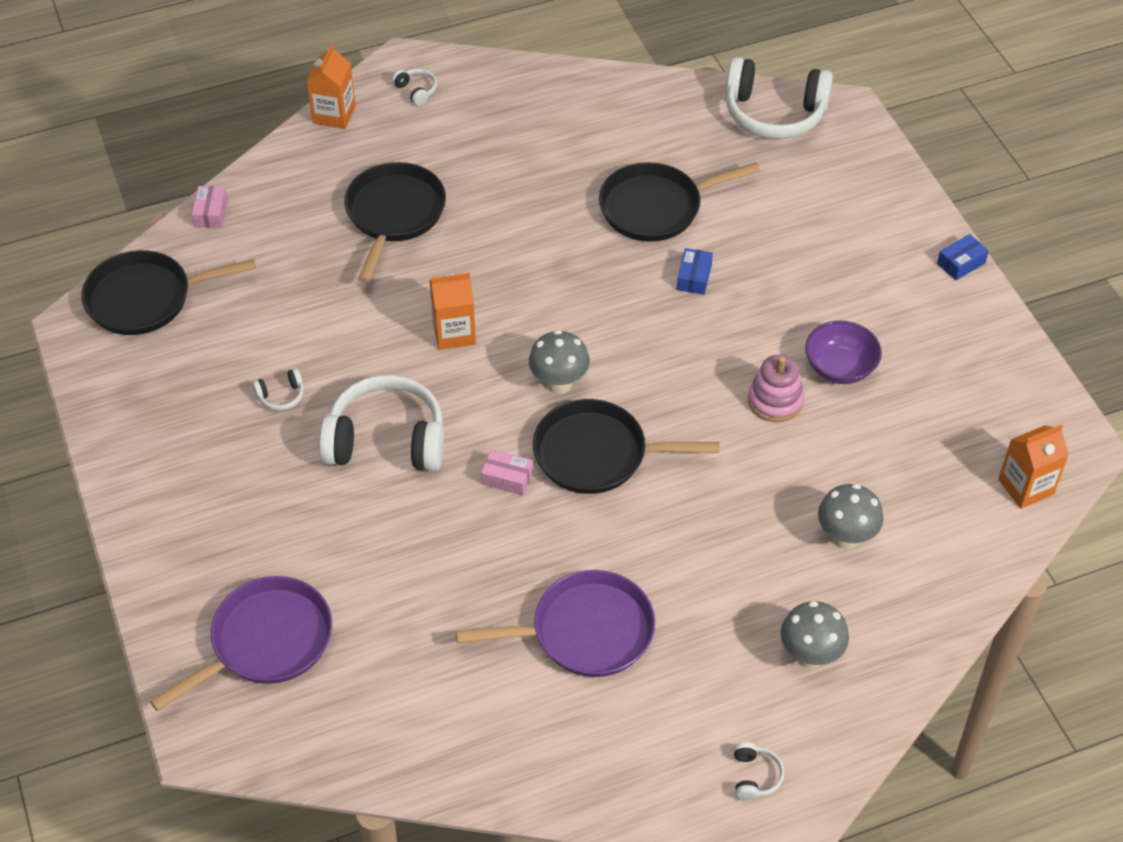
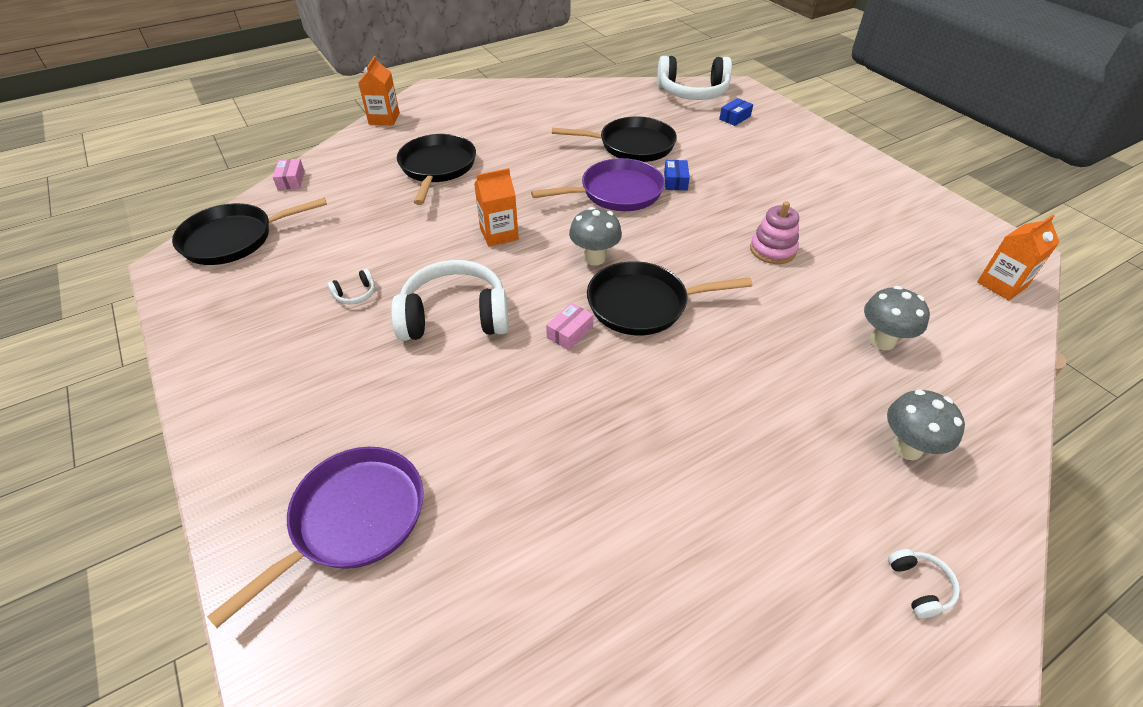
camera: 10 degrees left, 5 degrees down
(416, 91) = (442, 102): white headphones -> none
(507, 478) = (570, 332): pink box -> pink box turned 60 degrees counterclockwise
(585, 632) = (684, 457): purple pan -> purple pan (616, 192)
(656, 207) = (632, 145): black pan -> black pan turned 150 degrees counterclockwise
(840, 368) = (811, 223): purple bowl -> none
(961, 263) = (861, 154): blue box -> blue box (735, 118)

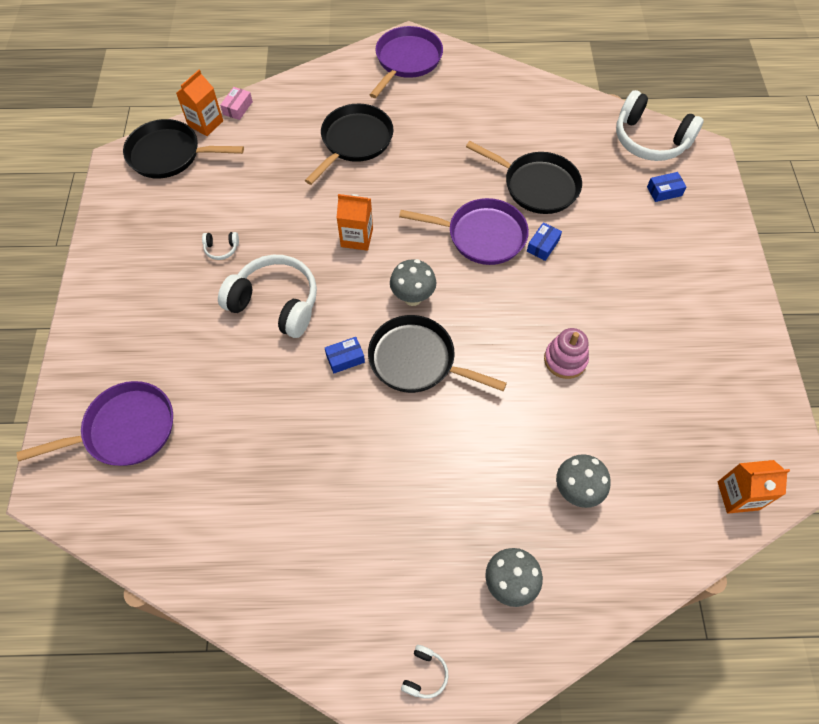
camera: 30 degrees right, 15 degrees up
(384, 119) = (347, 62): orange carton -> orange carton (205, 123)
(442, 102) = (407, 61): none -> purple pan
(570, 332) = (345, 358): pink box -> blue box

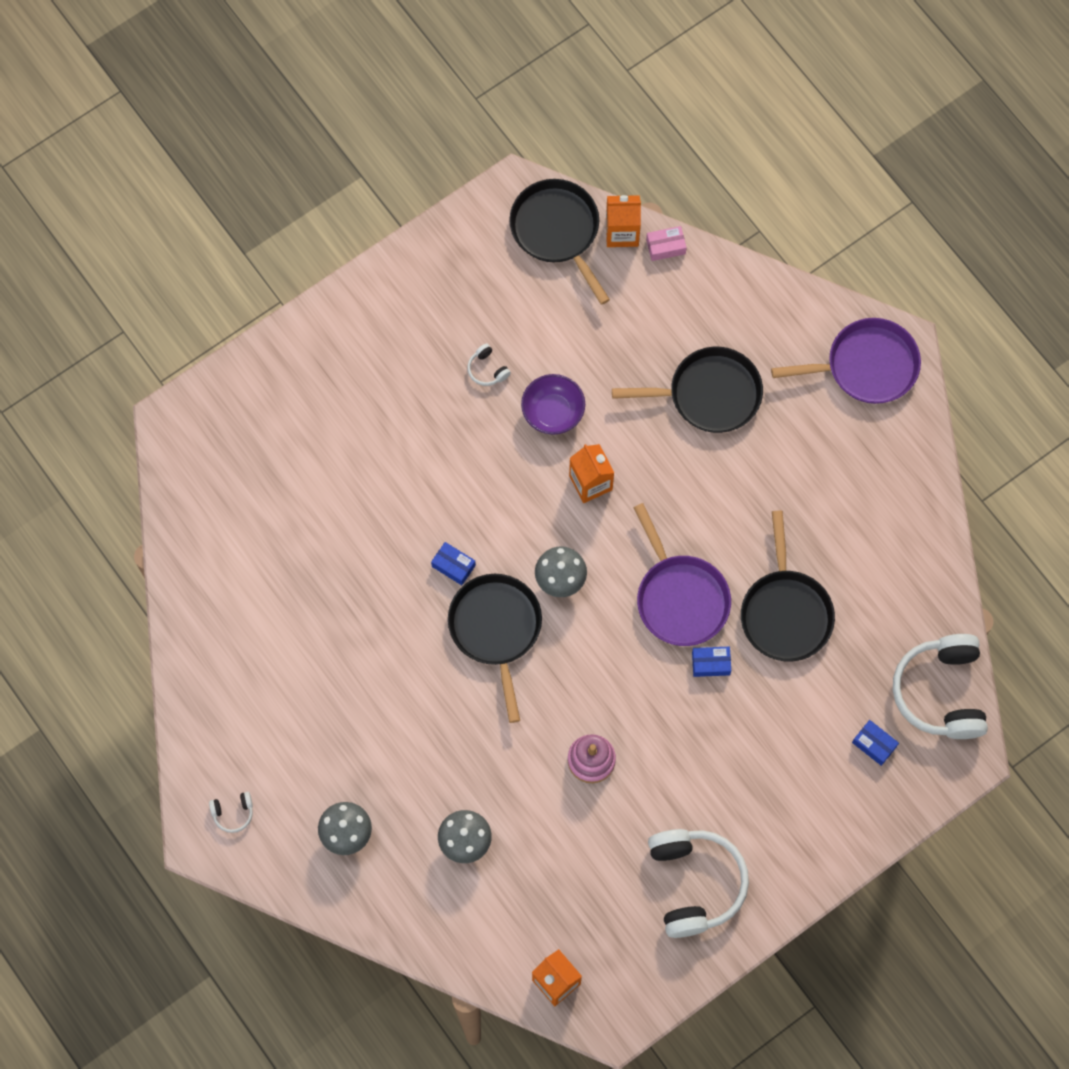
camera: 55 degrees right, 10 degrees up
(125, 429) = (260, 436): purple pan -> none
(276, 303) = (465, 463): white headphones -> white headphones (695, 883)
(288, 229) = (553, 412): none -> purple bowl

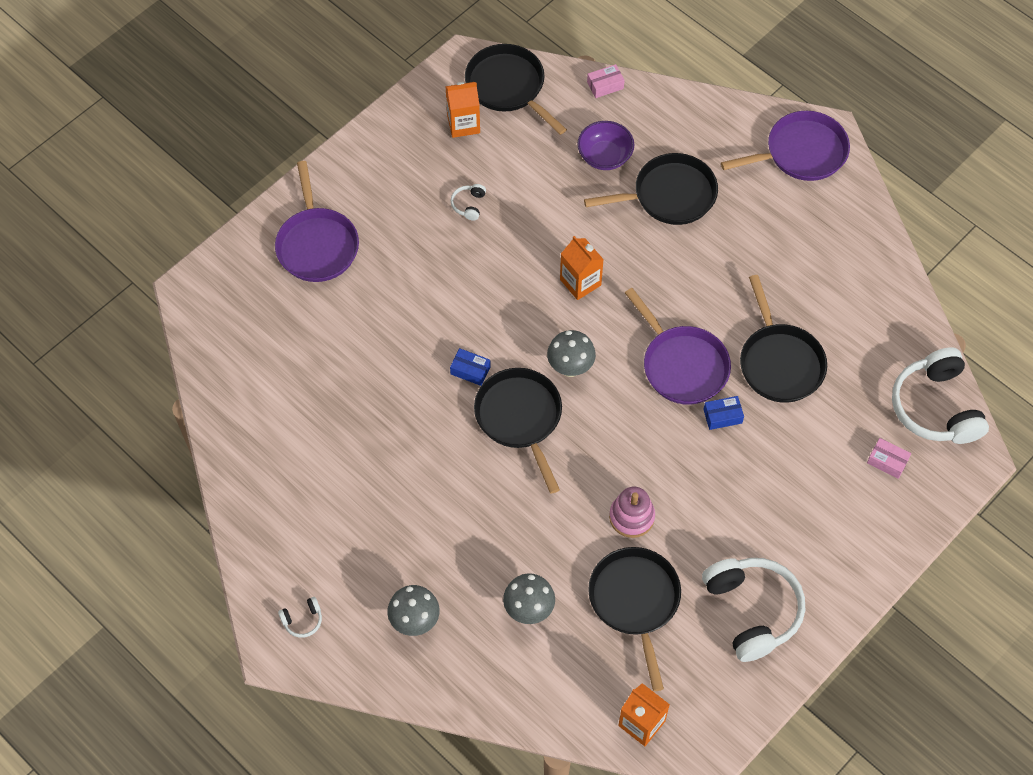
camera: 10 degrees left, 10 degrees down
(315, 390) = (317, 245): none -> purple pan
(487, 369) = (469, 205): white headphones -> white headphones turned 60 degrees clockwise
(553, 412) = (534, 230): purple bowl -> purple bowl (604, 156)
(576, 852) = (635, 601): none -> black pan
(622, 232) = (564, 80): orange carton -> orange carton (463, 124)
(874, 744) = (887, 461): blue box -> pink box

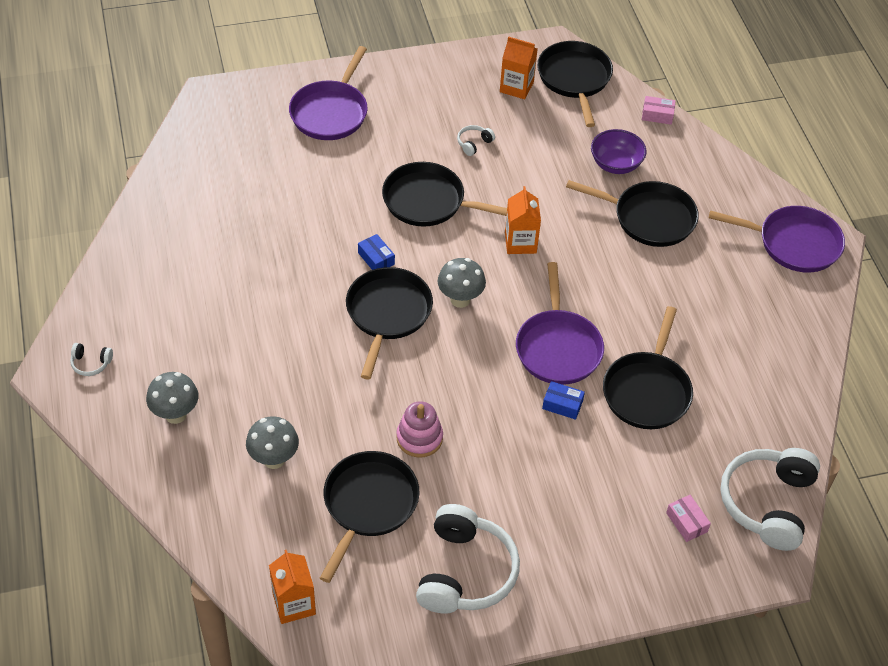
camera: 30 degrees right, 10 degrees down
(473, 287) = (428, 201): none -> black pan

